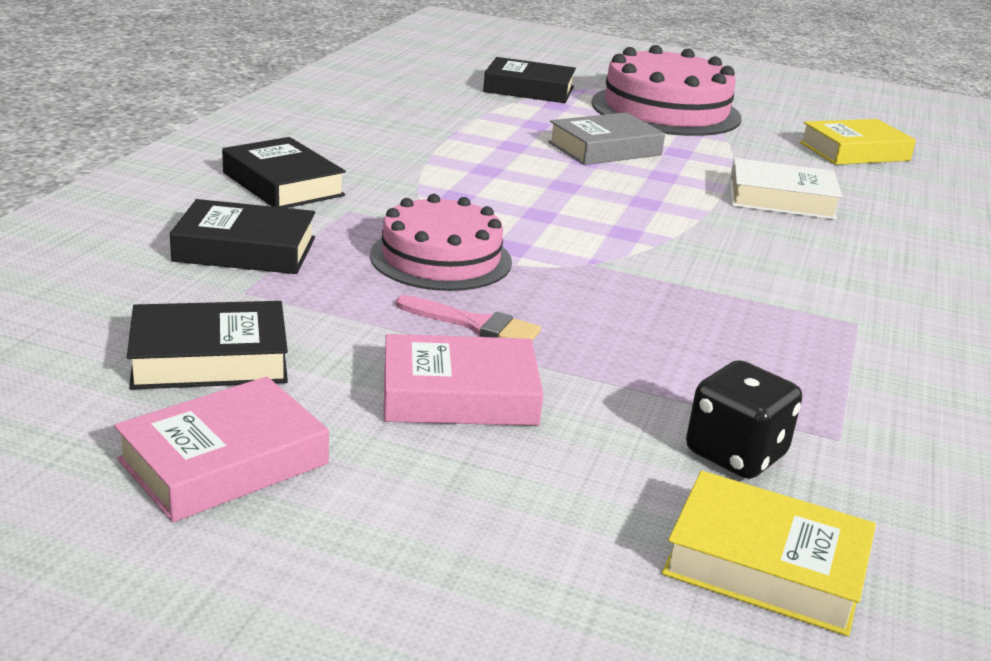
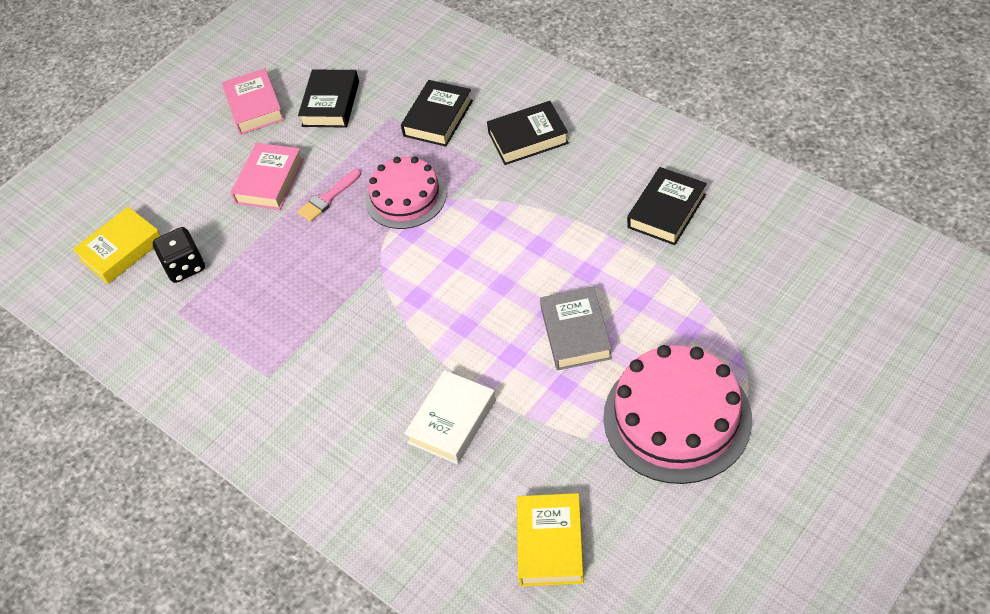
camera: 120 degrees right, 25 degrees up
(529, 89) = (738, 318): black book -> black book (666, 211)

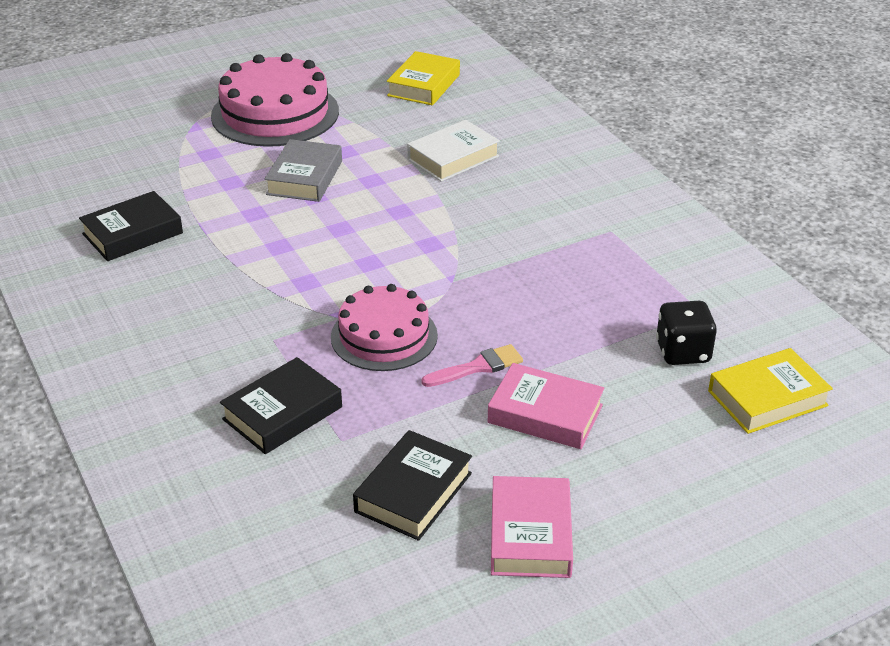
camera: 165 degrees left, 15 degrees down
(269, 181) = (545, 414): pink book -> pink book turned 75 degrees clockwise
(528, 138) = (197, 348): black book -> none

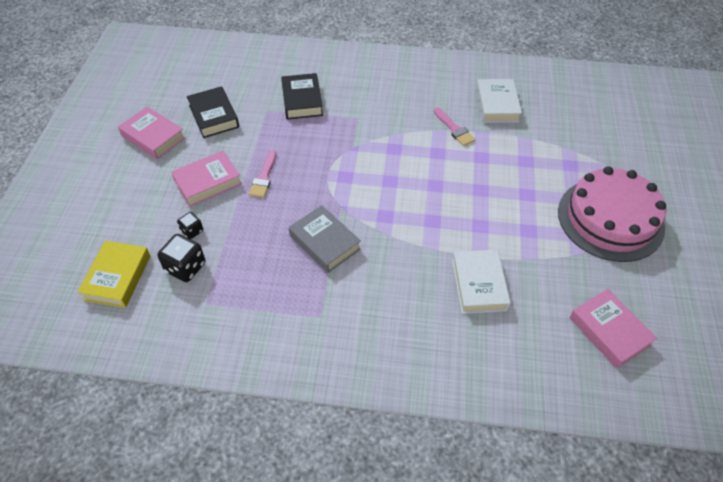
camera: 125 degrees right, 15 degrees up
(133, 233) = (497, 105): black book -> white book
(217, 250) = (454, 129): none -> pink brush
(305, 178) = (507, 195): grey book -> grey book (324, 242)
(384, 336) = (321, 156): pink cake -> none
(424, 85) = (609, 331): yellow book -> pink book
(632, 379) = (192, 231): none -> black dice

